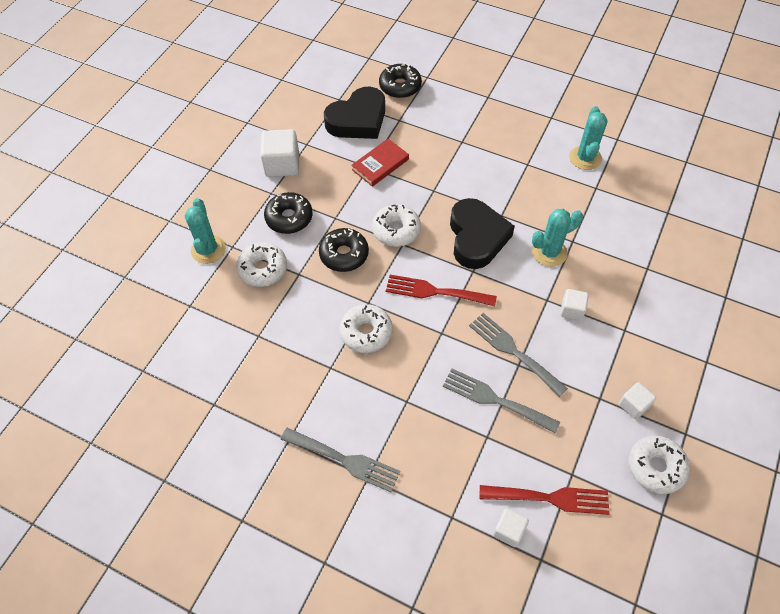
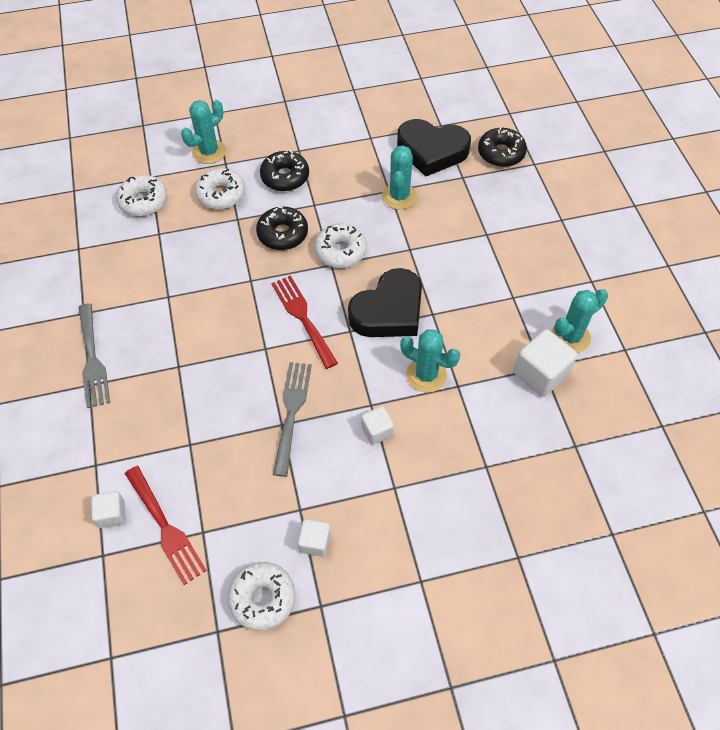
camera: 50 degrees right, 0 degrees up
(282, 165) = (333, 137): white cube -> white cube (540, 374)
(366, 332) = (220, 297): white donut -> white donut (143, 201)
(380, 164) = (399, 196): red book -> turquoise cactus
(495, 400) = (230, 428): grey fork -> none

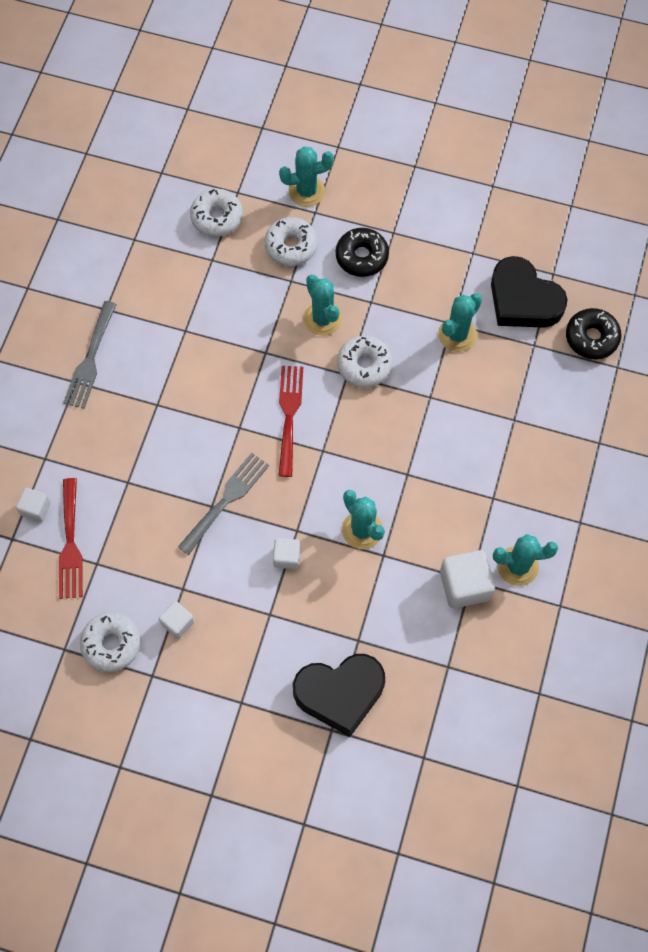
camera: 30 degrees right, 10 degrees up
(282, 234) = (322, 319): black donut -> turquoise cactus
(389, 311) = (369, 450): black heart -> black heart (340, 693)

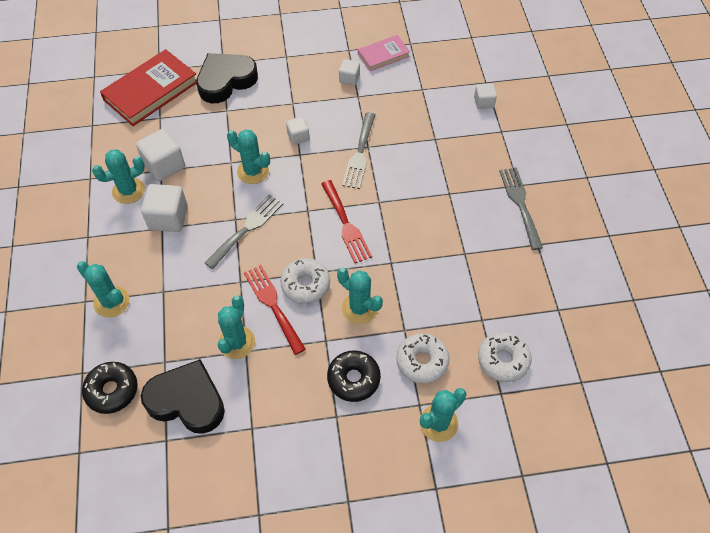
camera: 155 degrees right, 10 degrees down
(70, 544) = (446, 92): red fork -> red fork (273, 305)
(111, 644) = (383, 55): white donut -> pink book
(398, 456) = (247, 228): none -> grey fork
(446, 721) = (151, 91): none -> red book
(481, 508) = (168, 218): none -> white cube
(571, 430) = (111, 302): none -> turquoise cactus

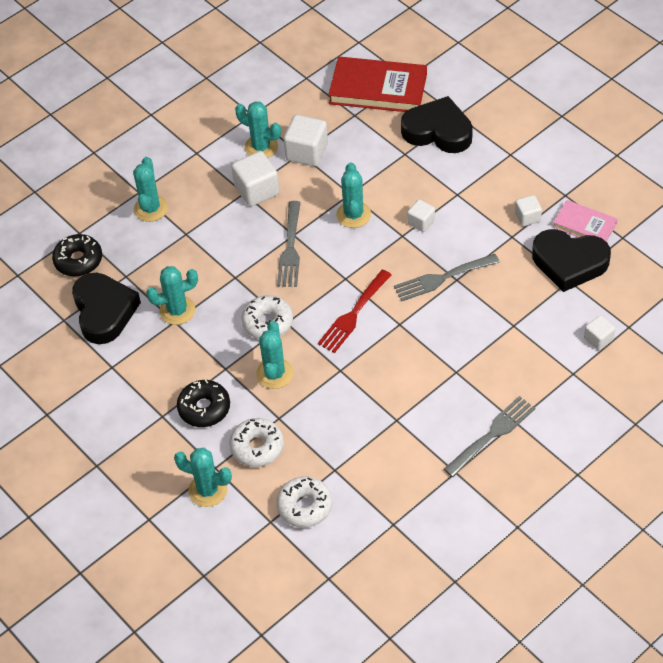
camera: 60 degrees right, 5 degrees down
(247, 228) = (290, 248): grey fork -> grey fork turned 90 degrees clockwise
(273, 305) = (230, 313): red fork -> none
(408, 80) = (569, 263): none -> black heart

